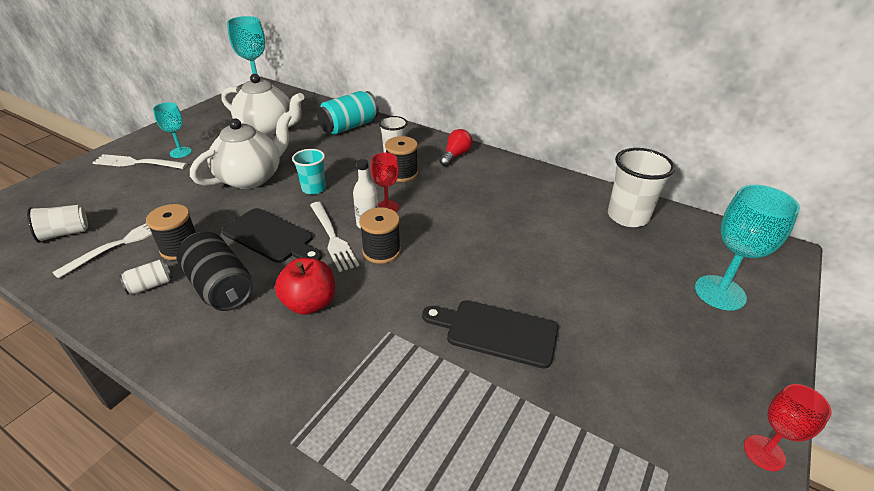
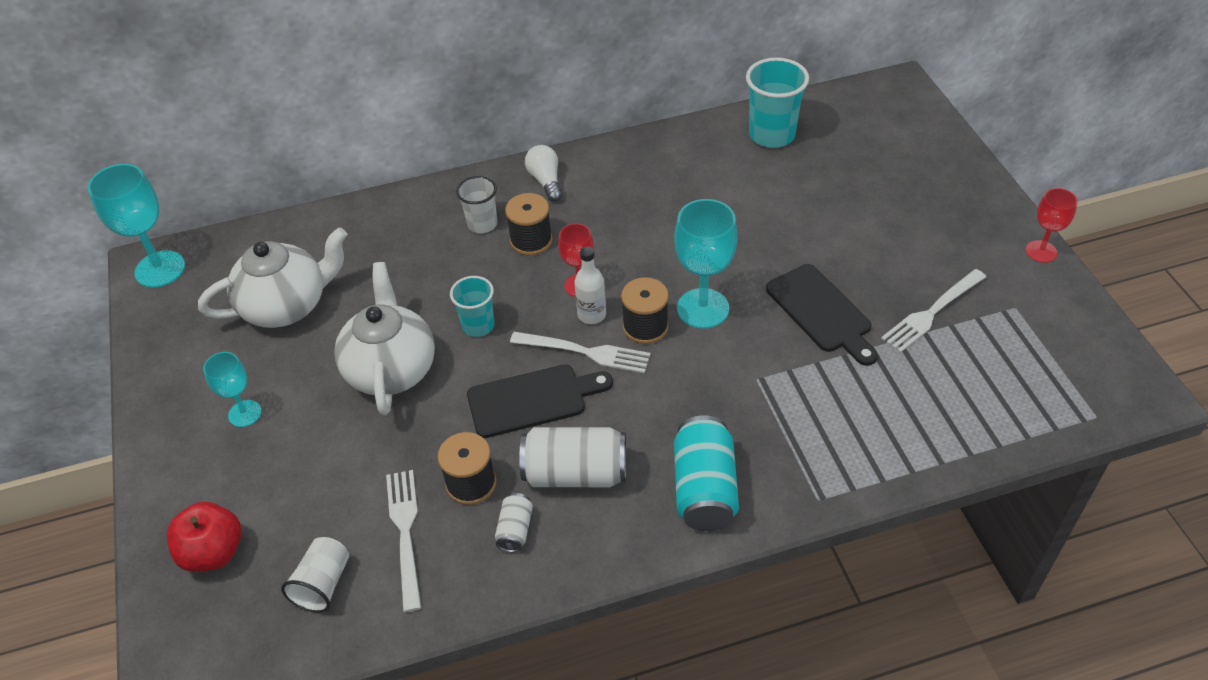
camera: 45 degrees left, 10 degrees up
(137, 163) = (220, 467): white fork -> white fork (931, 313)
(220, 286) = (575, 473): black can -> white can
(310, 303) = (668, 415): red apple -> red apple (213, 552)
(349, 126) = (376, 230): turquoise can -> turquoise can (704, 489)
(455, 155) = (546, 181): red light bulb -> white light bulb
(496, 332) = (821, 312): black cutting board -> black cutting board turned 90 degrees counterclockwise
(627, 216) = (772, 135): white cup -> turquoise cup
(720, 292) = (905, 156): turquoise goblet -> turquoise goblet (703, 308)

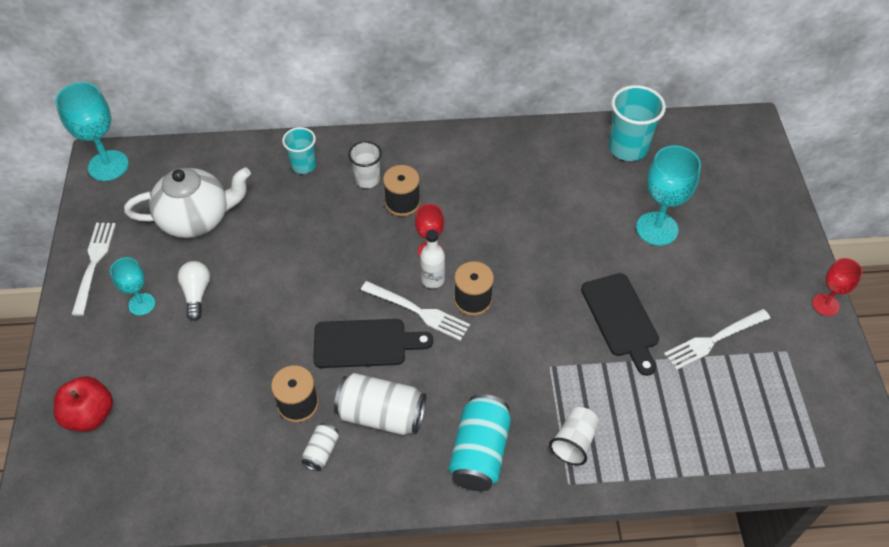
camera: 10 degrees right, 5 degrees up
(323, 584) = (164, 461): white cup -> white cup (574, 442)
(391, 369) = (262, 292): white teapot -> none
(405, 532) = (237, 433): white fork -> white fork (94, 263)
(478, 325) = (340, 269): turquoise cup -> turquoise cup (303, 165)
(546, 181) = (429, 151): white light bulb -> white light bulb (197, 294)
(703, 308) = (524, 294): turquoise goblet -> turquoise goblet (657, 229)

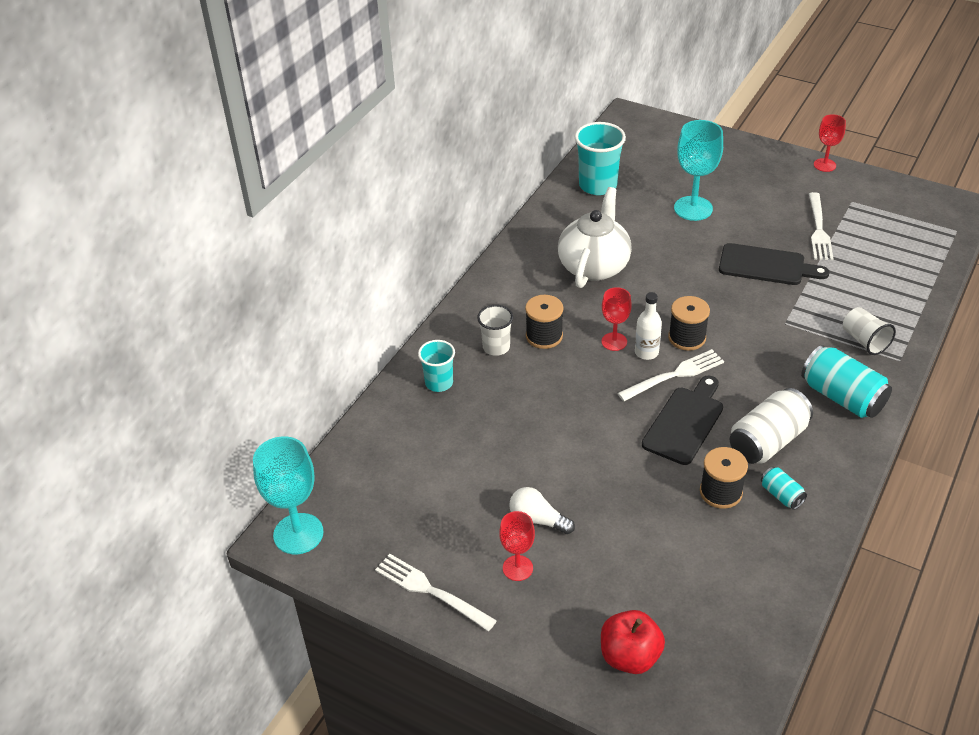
camera: 55 degrees left, 10 degrees down
(141, 304) = (517, 568): turquoise goblet -> red goblet
(196, 219) = (439, 486): white teapot -> white teapot (594, 266)
(321, 451) = (781, 495): white can -> turquoise can

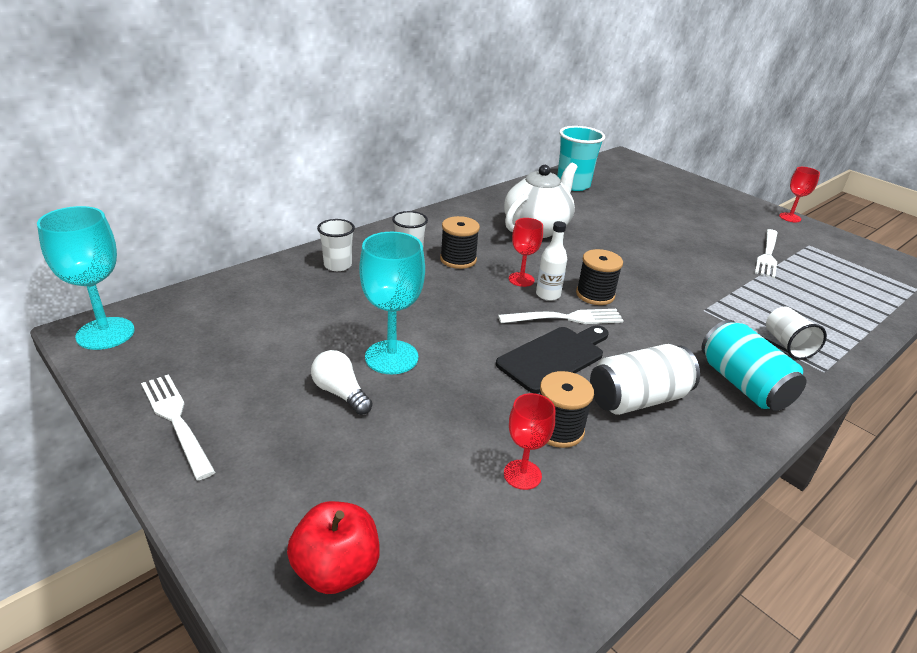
camera: 15 degrees right, 10 degrees down
(439, 383) = (337, 265): turquoise cup -> white cup
(517, 568) = (283, 429): red goblet -> red goblet (522, 474)
(693, 208) = (650, 215): turquoise goblet -> turquoise goblet (391, 357)
(766, 266) = (703, 266): black cutting board -> none
(781, 495) = (630, 454): turquoise can -> none

